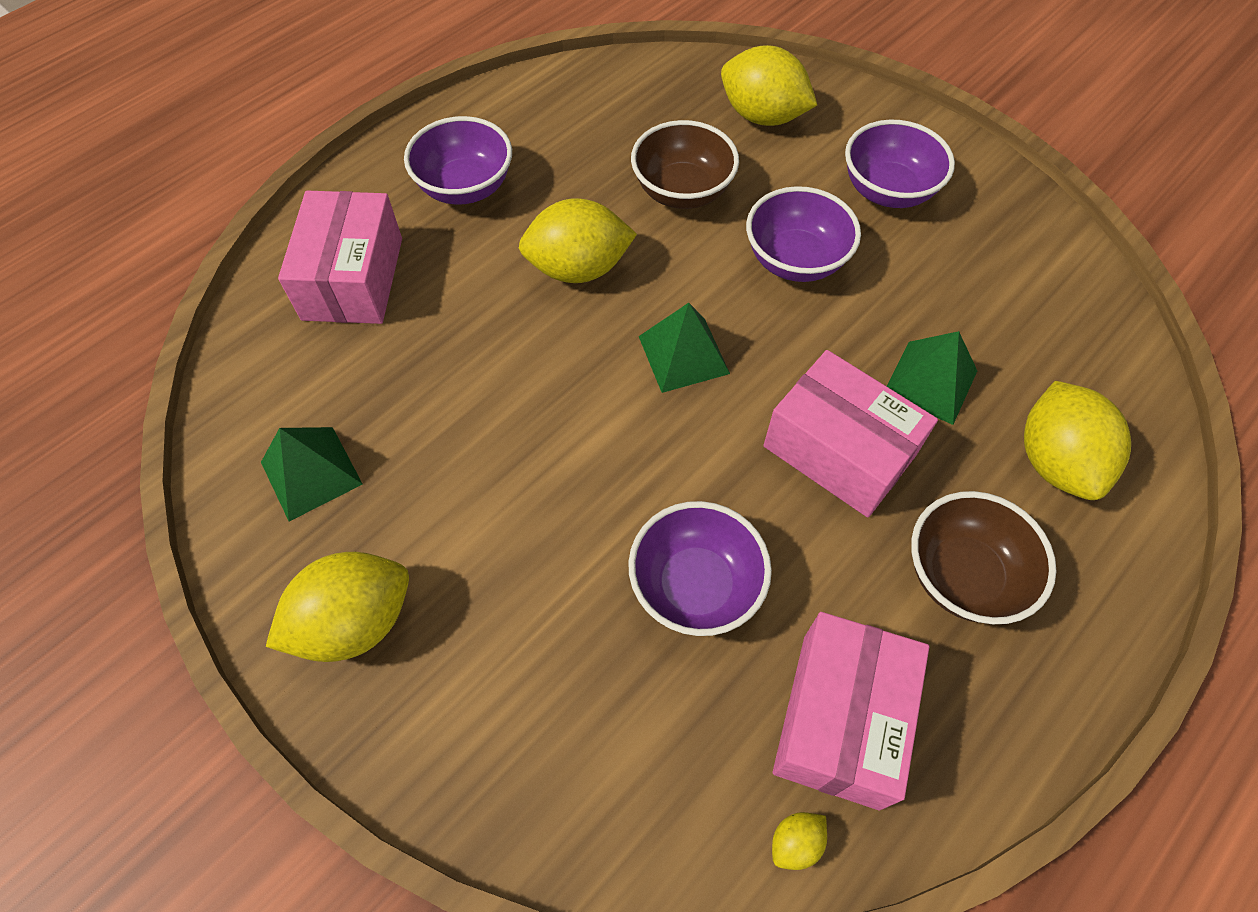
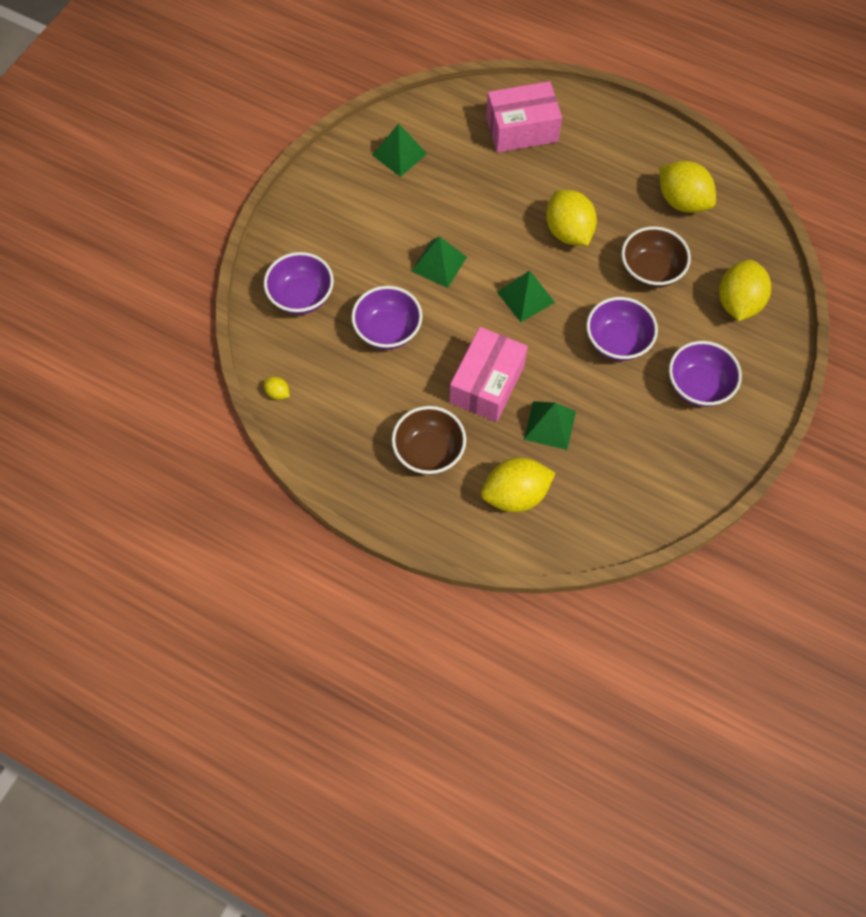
camera: 75 degrees right, 5 degrees up
(354, 622) = (330, 198): yellow lemon -> yellow lemon (682, 201)
(465, 187) = (609, 159): purple bowl -> purple bowl (301, 296)
(577, 465) = (439, 264): none -> green pyramid
(840, 719) = (337, 404): pink box -> none

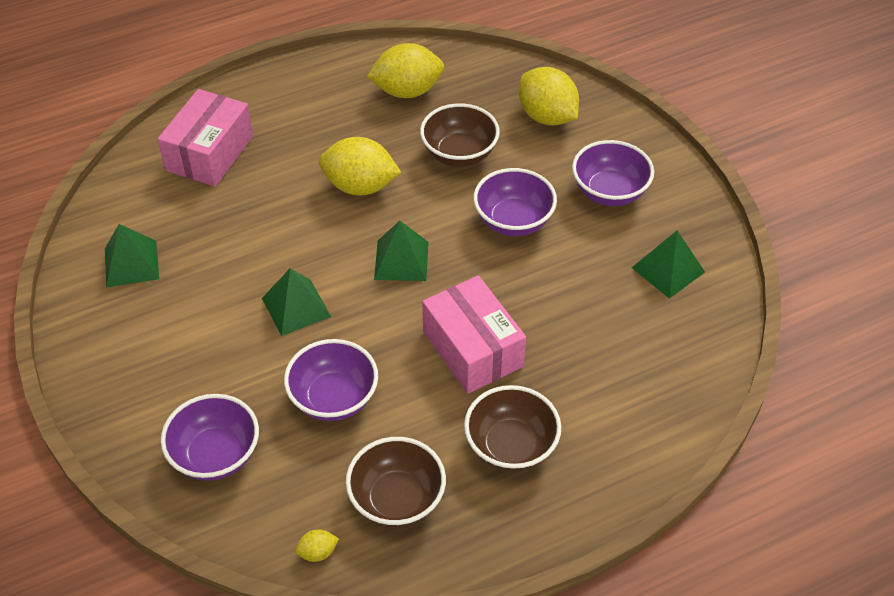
camera: 55 degrees left, 15 degrees down
(343, 412) = (397, 499): none -> brown bowl
(515, 494) = (619, 399): yellow lemon -> none
(550, 425) = (562, 325): green pyramid -> green pyramid (668, 270)

